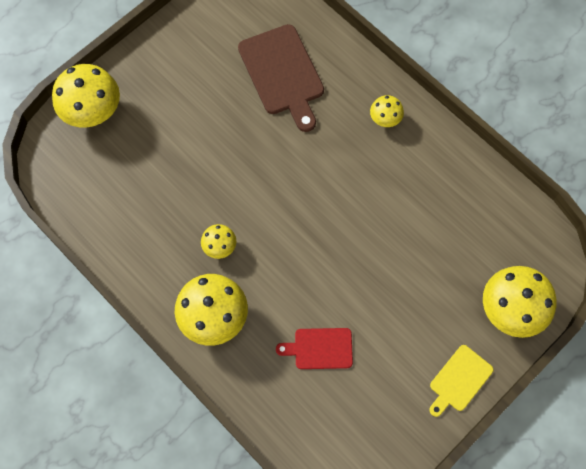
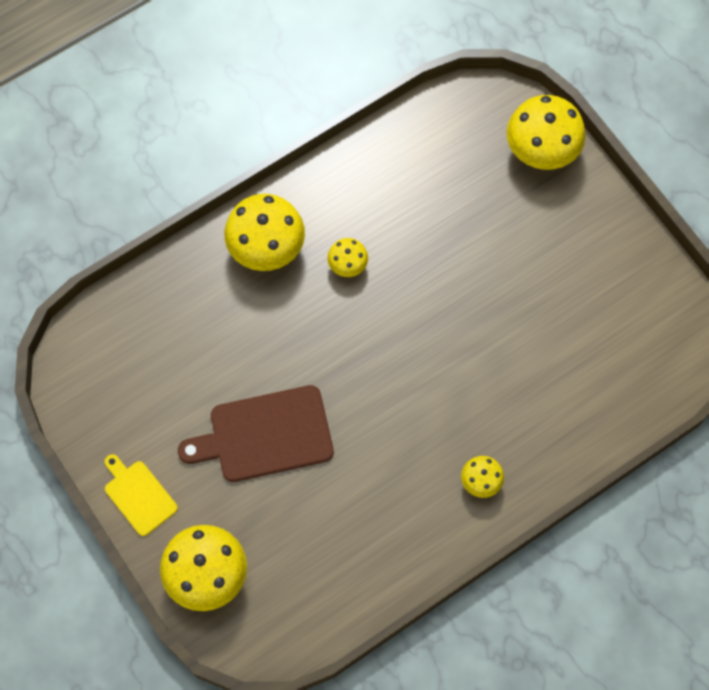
camera: 100 degrees right, 0 degrees up
(282, 74) = (562, 369): brown cutting board -> brown cutting board (265, 435)
(320, 348) = (208, 352): red cutting board -> none

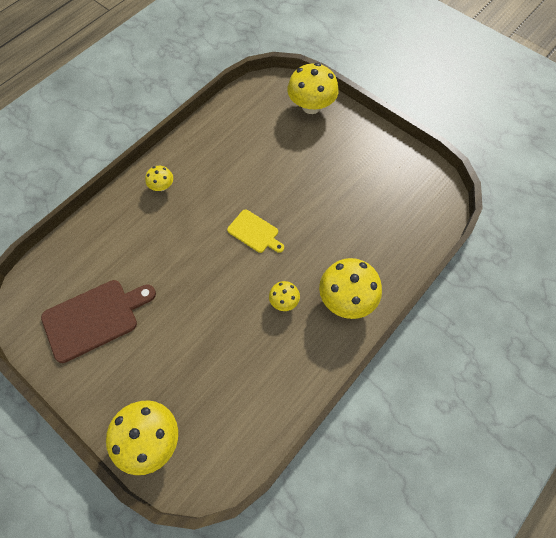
camera: 165 degrees right, 5 degrees down
(139, 495) = (366, 134): yellow cutting board -> yellow cutting board (254, 232)
(265, 435) = (304, 181): brown cutting board -> brown cutting board (94, 318)

